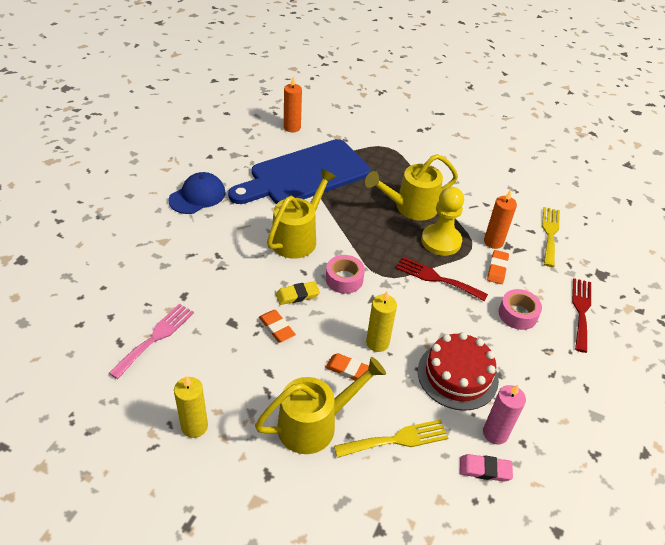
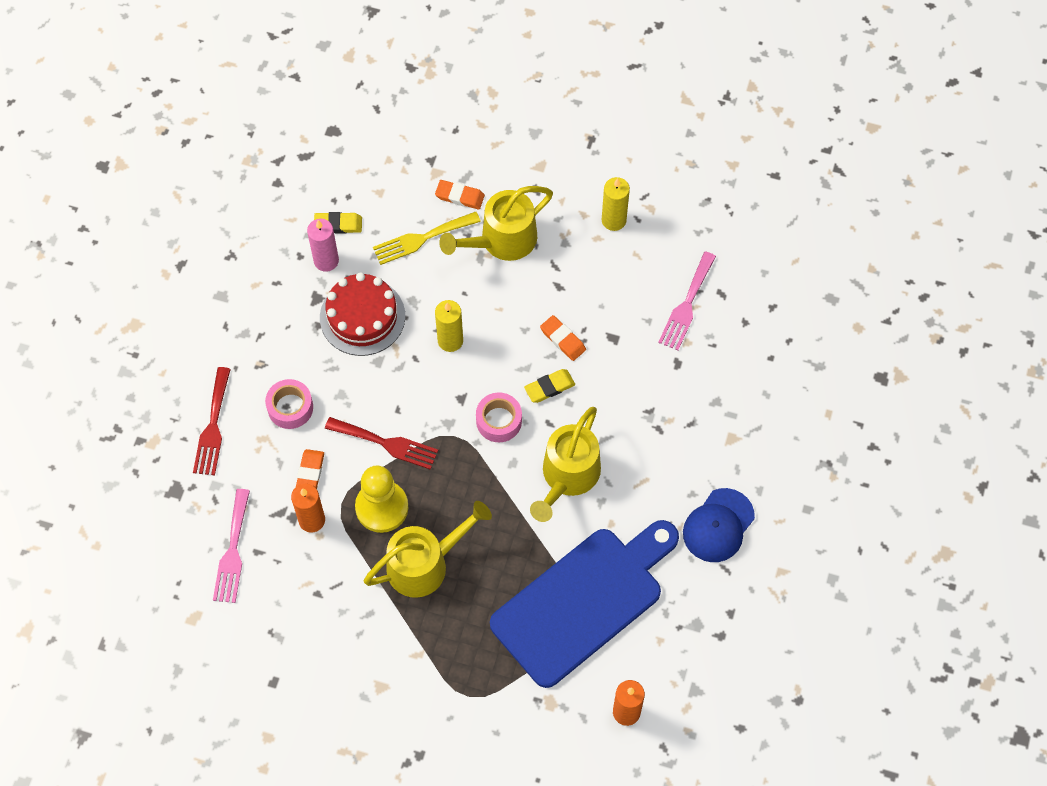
camera: 175 degrees right, 20 degrees up
(349, 370) = (476, 303): orange eraser -> orange eraser (460, 196)
(485, 469) = (338, 224): pink eraser -> yellow eraser
(550, 233) = (232, 551): yellow fork -> pink fork

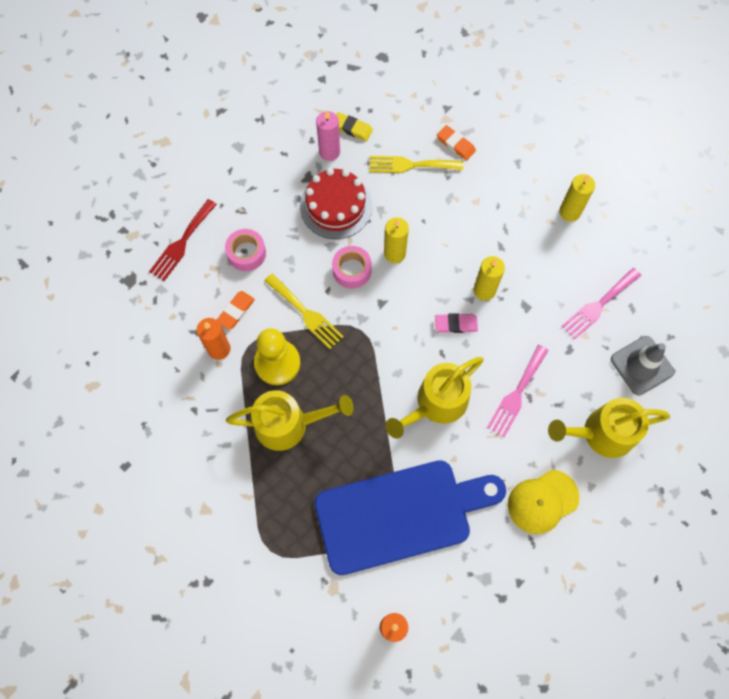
camera: 25 degrees right, 5 degrees up
(232, 551) = (147, 347): pink fork -> pink fork (517, 394)
(386, 443) = (306, 313): red fork -> yellow fork
(499, 421) = (402, 334): pink tape -> pink tape (352, 270)
(501, 241) = (472, 192): yellow watering can -> yellow watering can (601, 434)
(549, 387) = (456, 324): yellow eraser -> pink eraser
(563, 339) = (484, 290): orange eraser -> yellow candle
(718, 525) = (542, 501): blue cap -> yellow cap
(756, 348) = (641, 365): none -> grey traffic cone

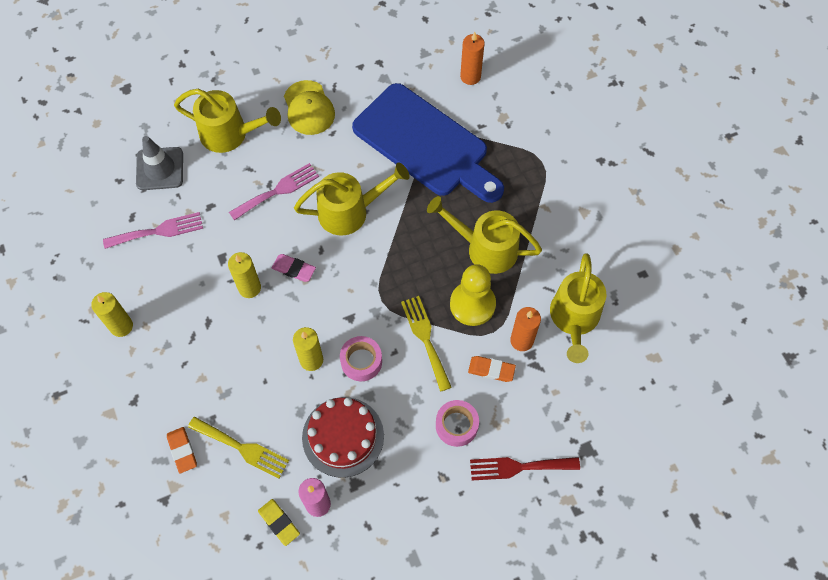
camera: 155 degrees left, 5 degrees down
(177, 390) = (574, 319): none -> yellow watering can
(182, 243) = (519, 467): red fork -> red fork turned 150 degrees counterclockwise
(236, 311) = (491, 370): orange eraser -> orange eraser turned 45 degrees clockwise
(400, 514) = (425, 144): blue cutting board -> blue cutting board turned 150 degrees counterclockwise
(542, 501) = (309, 108): yellow cap -> yellow cap turned 75 degrees clockwise

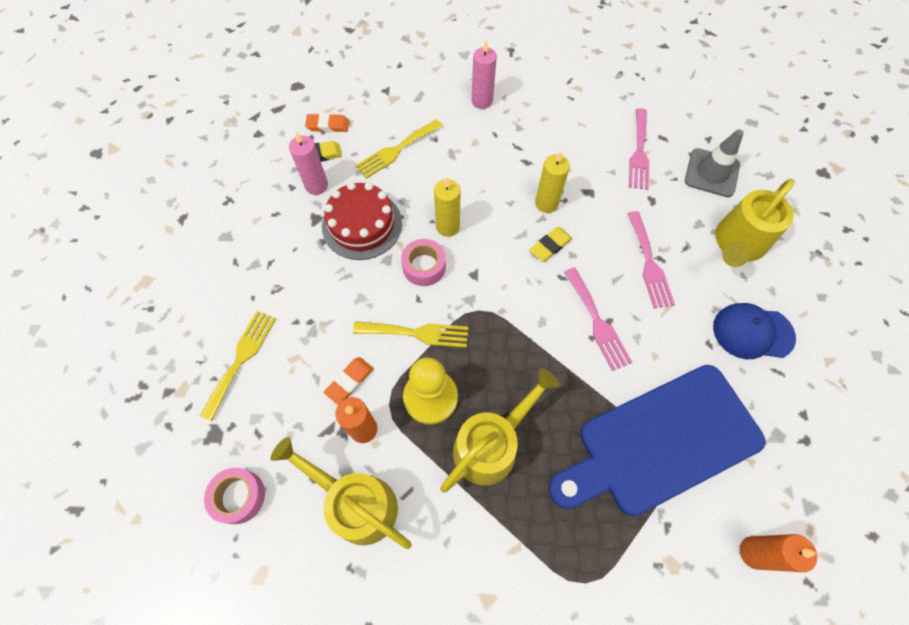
camera: 115 degrees right, 0 degrees up
(121, 326) = (552, 102): yellow candle -> none
(144, 394) = (482, 101): none -> pink candle
(182, 450) = (418, 111): orange eraser -> orange eraser (328, 125)
(294, 269) = (550, 246): pink eraser -> yellow eraser
(309, 108) = (752, 332): yellow cap -> blue cap
(350, 211) = (597, 322): yellow watering can -> pink fork
(456, 425) = (314, 322): pink tape -> pink tape (239, 496)
(519, 467) = (241, 359): red fork -> yellow fork

